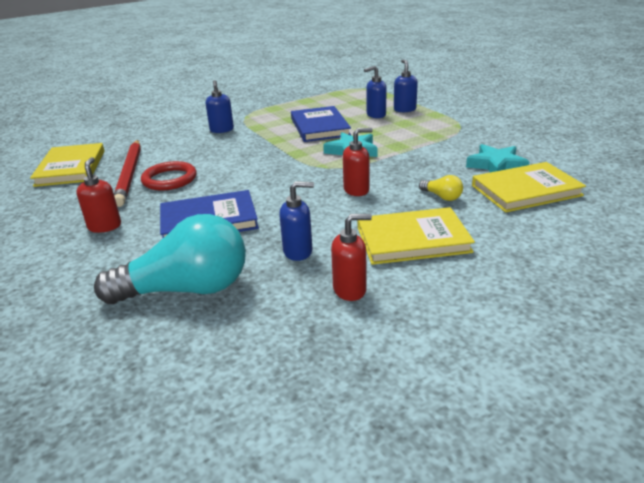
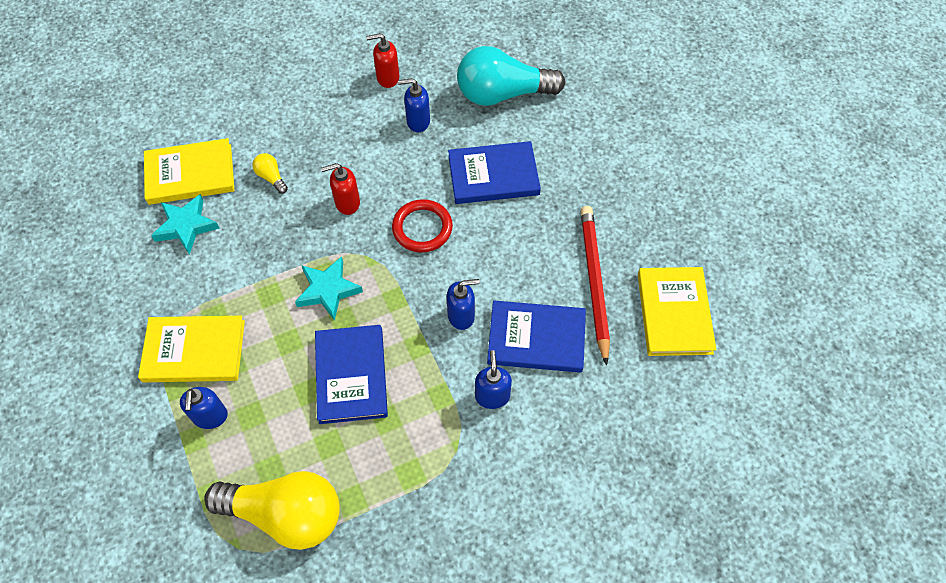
camera: 175 degrees left, 30 degrees up
(105, 226) = (590, 182): red soap dispenser -> none
(169, 179) = (544, 261): red ring -> red ring (422, 228)
(186, 149) = (536, 338): none -> blue book
(341, 95) = (285, 514): none -> yellow light bulb
(375, 115) = (260, 404): blue soap dispenser -> blue soap dispenser (461, 316)
(412, 240) = (324, 122): yellow book -> yellow book (194, 351)

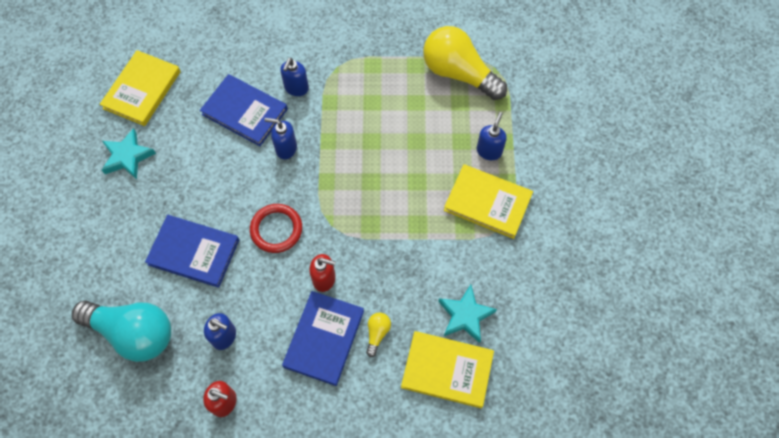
camera: 155 degrees left, 5 degrees up
(271, 177) = (377, 333): yellow light bulb -> yellow light bulb turned 150 degrees counterclockwise
(328, 290) = (372, 208): turquoise star -> turquoise star (127, 156)
(351, 375) = (382, 139): blue book -> blue book (324, 338)
(594, 282) = (179, 133): red pencil -> none

